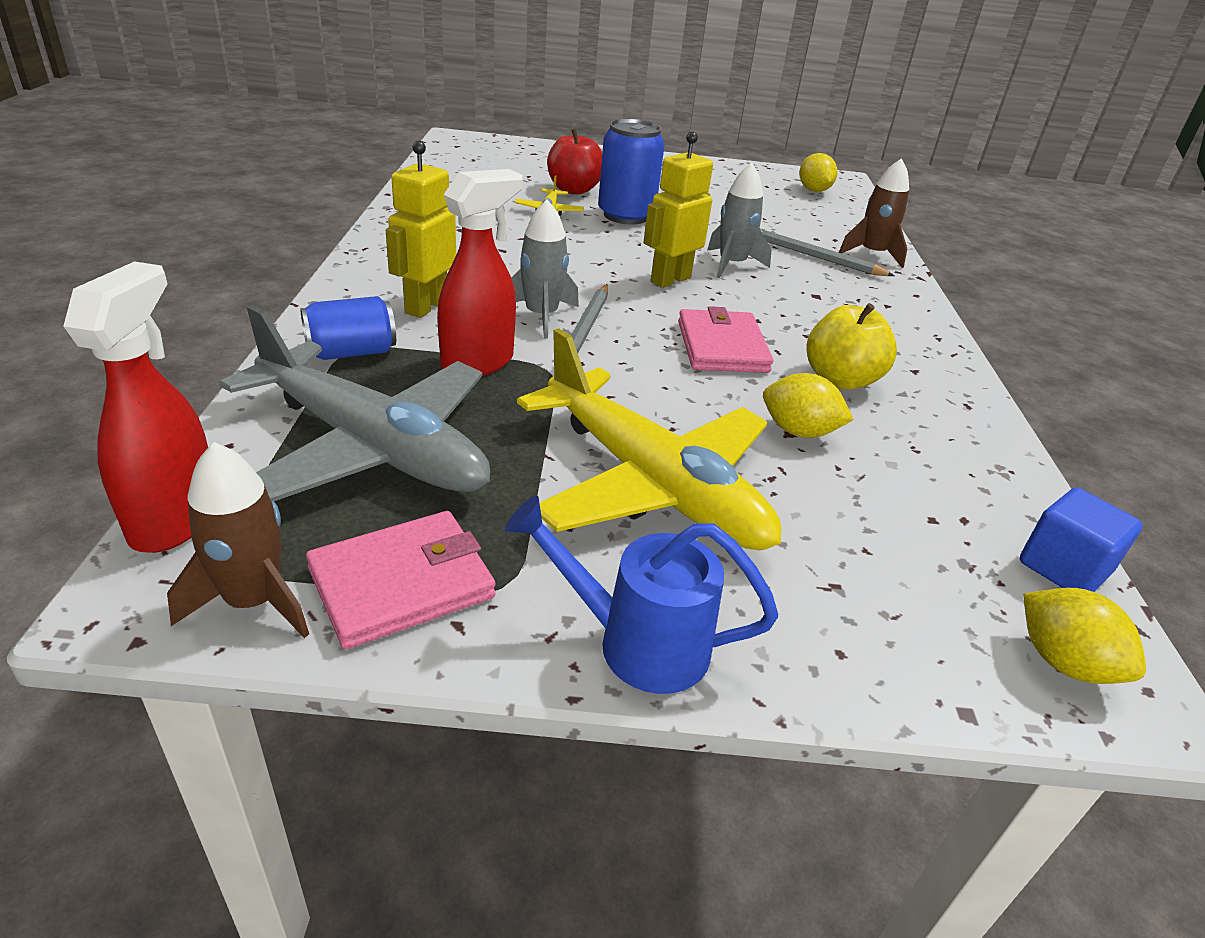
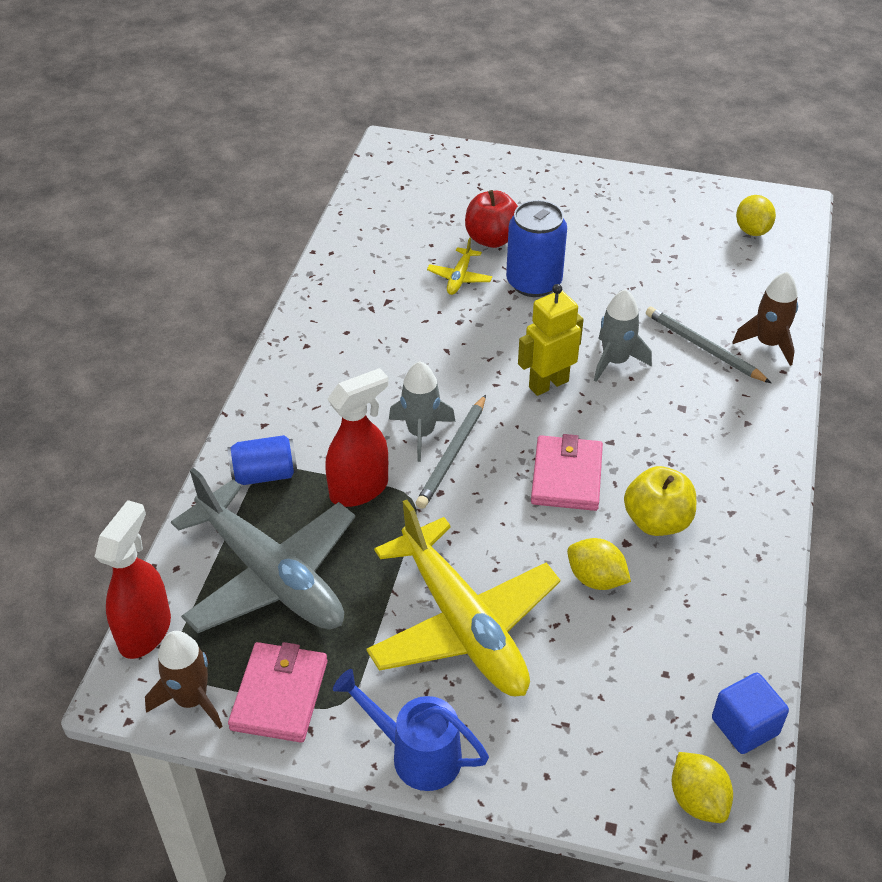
camera: 15 degrees right, 10 degrees up
(402, 583) = (279, 695): pink wallet -> pink wallet turned 60 degrees counterclockwise
(426, 306) = (327, 419): yellow robot -> none

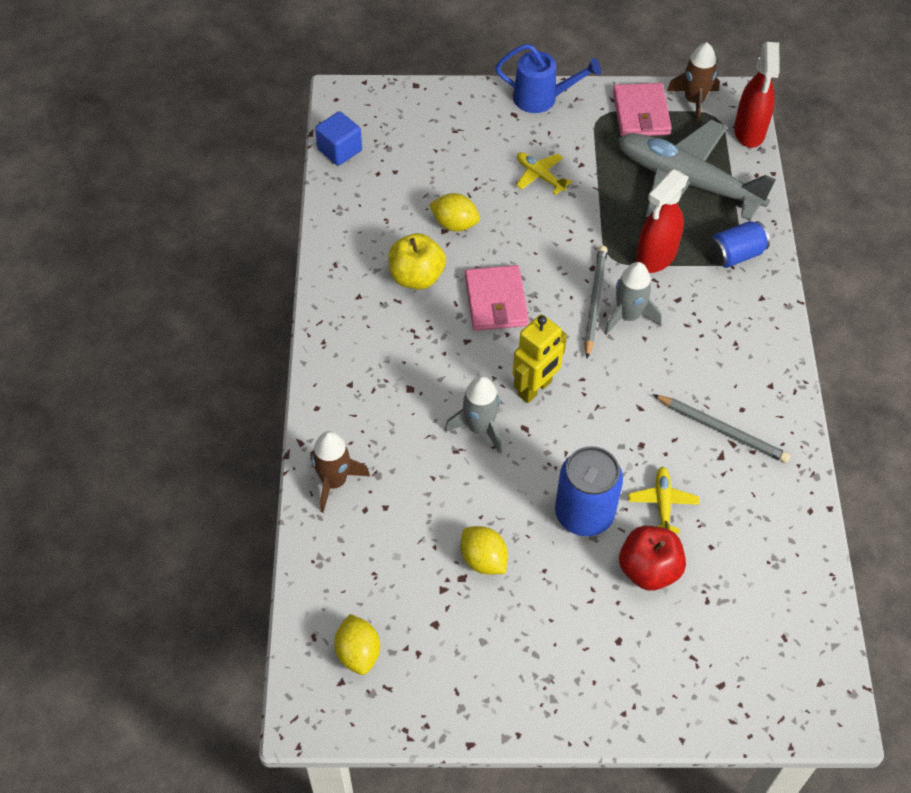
camera: 165 degrees right, 10 degrees up
(463, 624) = (540, 176): yellow plane -> yellow plane, size x0.41
(697, 800) = (366, 106): yellow lemon -> yellow lemon (483, 560)
(703, 348) = (397, 462): grey pencil -> grey pencil (722, 430)

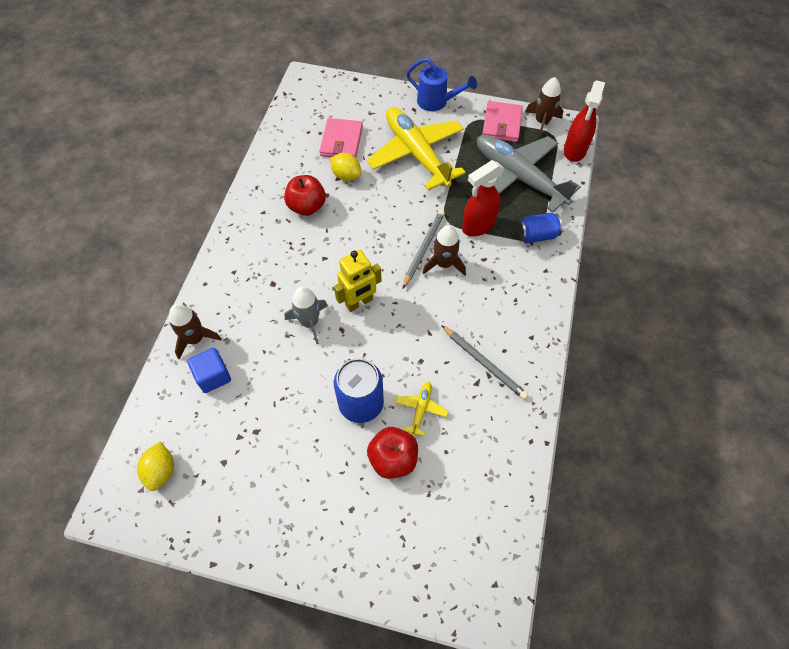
camera: 15 degrees right, 5 degrees up
(339, 150) = (289, 112): blue cube -> blue cube (213, 376)
(416, 277) = (307, 206): yellow apple -> red apple
(483, 560) = (276, 421): yellow lemon -> none
(496, 301) = (355, 234): pink wallet -> pink wallet (341, 141)
(540, 176) = (416, 154): yellow plane -> yellow plane, size x2.45
(628, 316) = (444, 264): grey rocket -> brown rocket

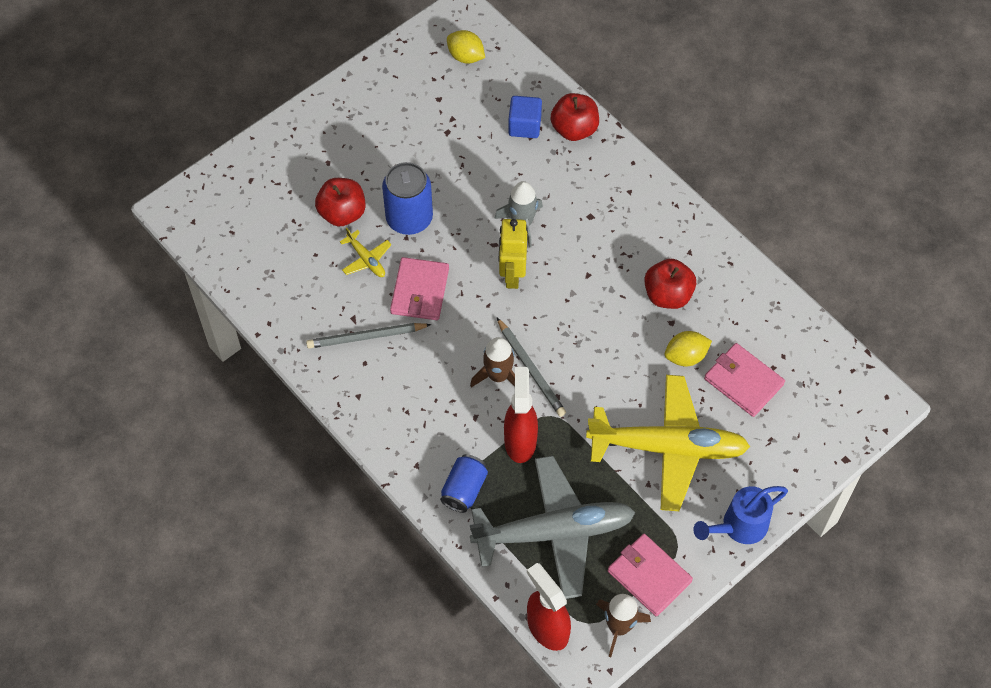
camera: 125 degrees right, 0 degrees up
(195, 339) = (574, 129): brown rocket -> red apple
(418, 353) = (419, 291): none -> pink wallet

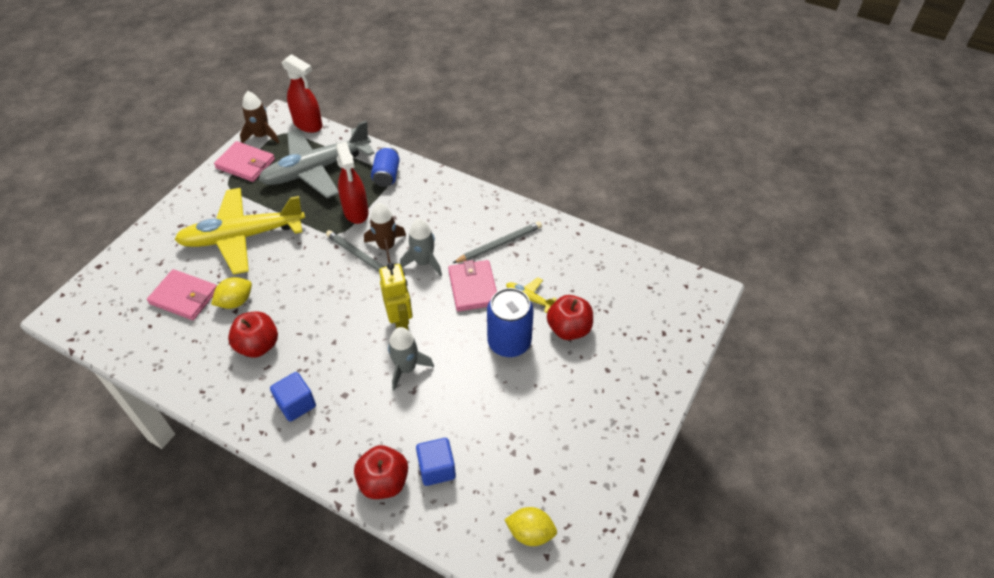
camera: 160 degrees right, 10 degrees down
(462, 341) = (423, 262): none -> grey rocket
(639, 221) = (296, 404): none -> blue cube
(739, 526) = (183, 205): blue watering can -> none

